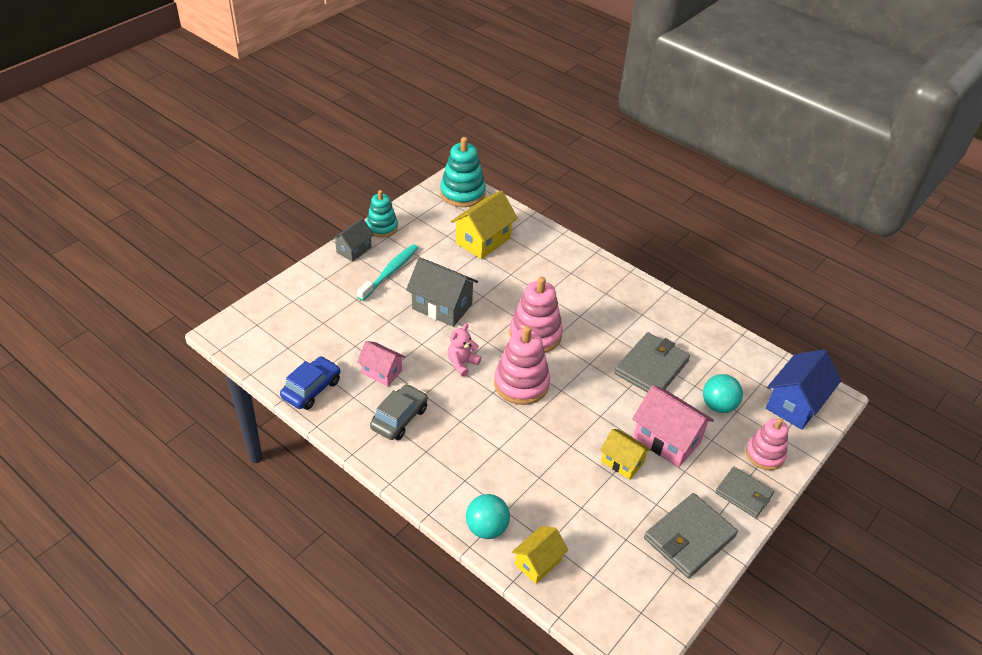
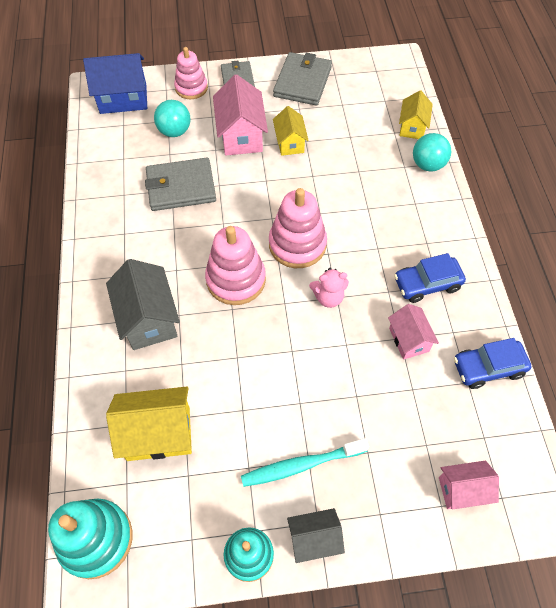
camera: 135 degrees left, 15 degrees up
(284, 314) = (462, 490): none -> pink house
(399, 418) = (427, 284): grey car -> blue car
(442, 306) = (289, 374): grey house -> grey house (149, 319)
(538, 562) = (412, 127): yellow house -> yellow house turned 75 degrees counterclockwise
(689, 538) = (302, 82): grey wallet -> grey wallet turned 75 degrees counterclockwise

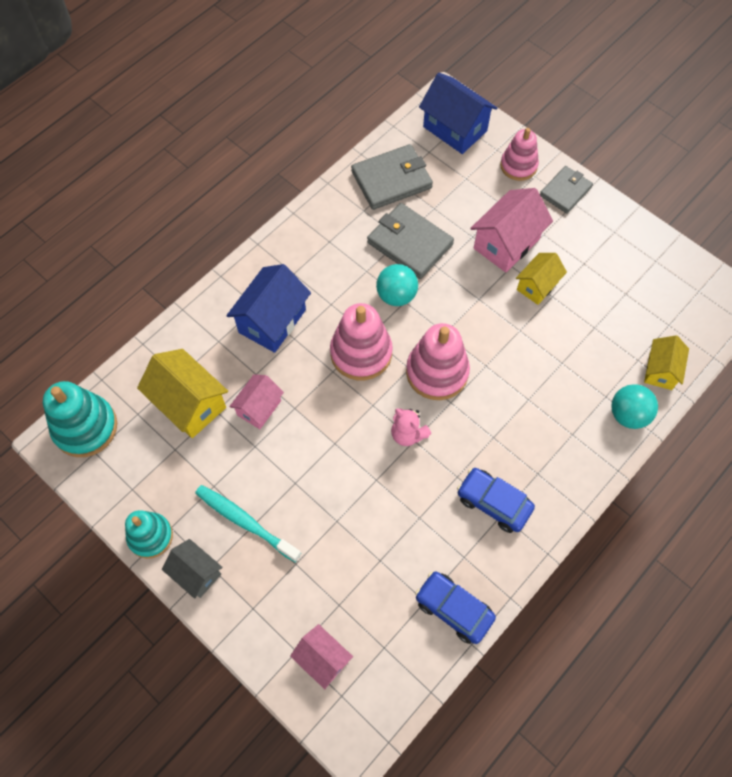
camera: 50 degrees right, 5 degrees up
(149, 319) = (272, 321): grey house -> blue house
(174, 131) = (460, 192): turquoise ball -> turquoise ball (396, 295)
(302, 82) = (618, 242): grey wallet -> grey wallet (391, 179)
(408, 340) = (423, 525): pink house -> pink house (259, 408)
(412, 127) = (660, 370): yellow house -> yellow house turned 45 degrees counterclockwise

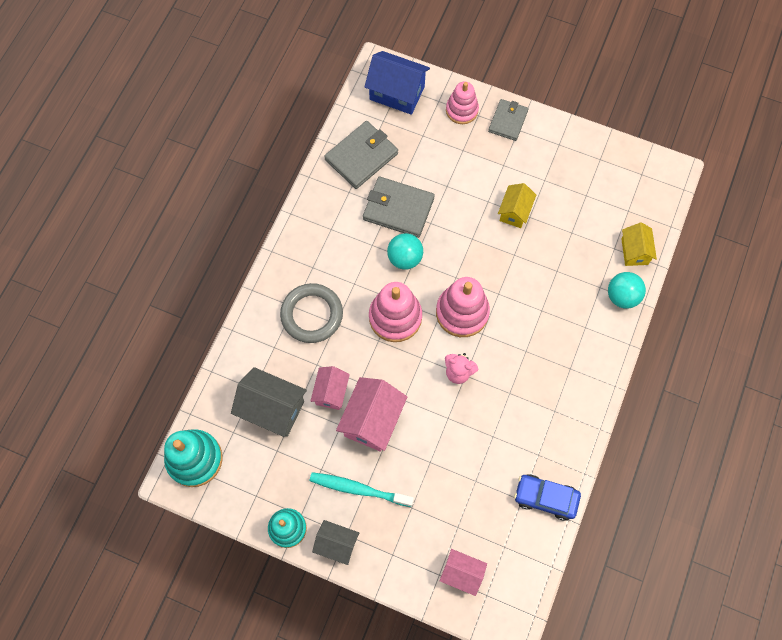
camera: 20 degrees left, 5 degrees up
(189, 404) = (272, 409): yellow house -> grey house
(272, 321) = (312, 315): blue house -> grey ring
(493, 503) = (545, 404): blue car -> none
(506, 243) = (477, 183): pink house -> pink house (372, 420)

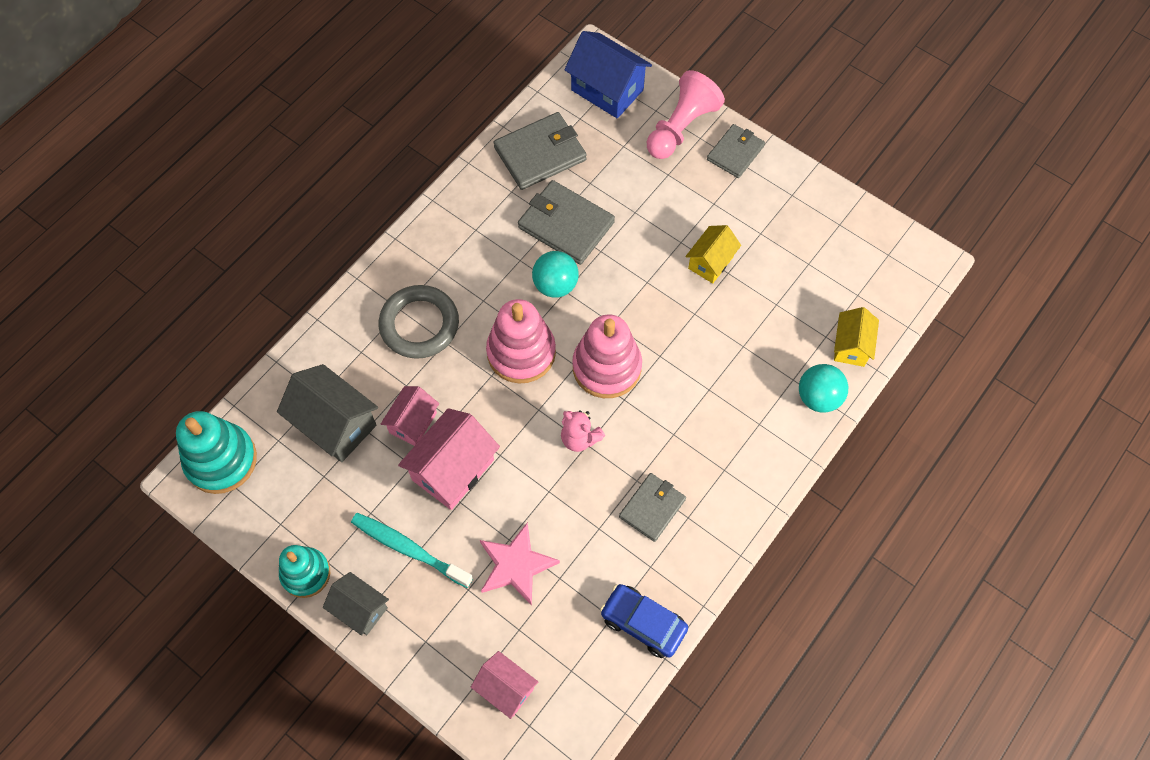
camera: 15 degrees right, 5 degrees down
(441, 480) = (516, 565): none -> pink star
(462, 110) = (681, 127): pink stacking toy -> pink pawn
(527, 411) = (652, 508): none -> grey wallet

